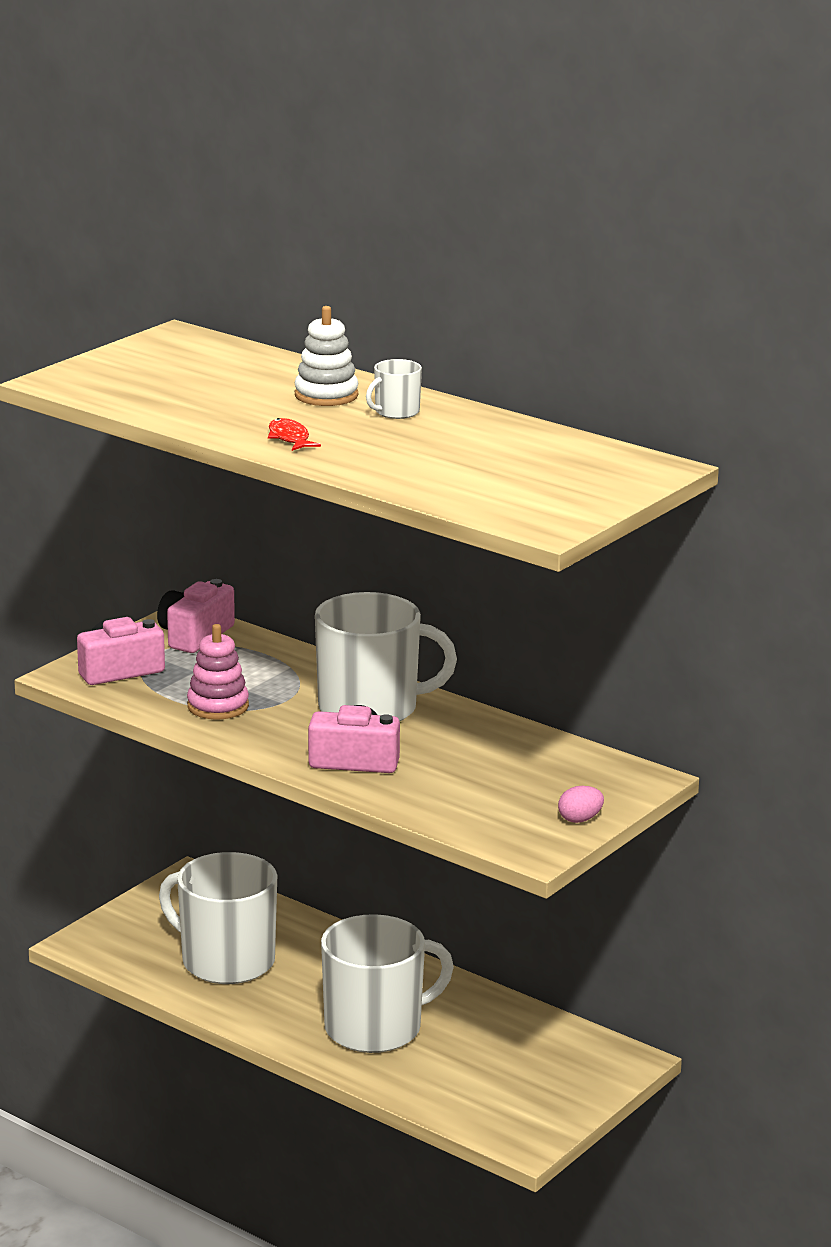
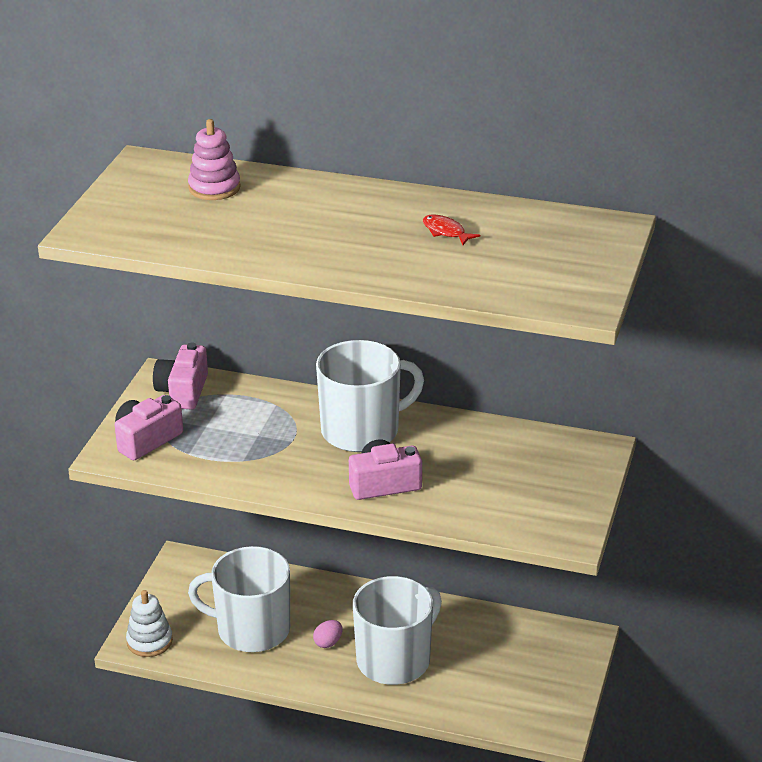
camera: 20 degrees left, 10 degrees up
(218, 706) = (246, 457): pink stacking toy -> pink stacking toy (214, 188)
(289, 438) = (319, 255): red fish -> red fish (445, 232)
(326, 395) = (311, 203): white stacking toy -> white stacking toy (149, 641)
(396, 412) = (378, 209): white mug -> none
(580, 819) = (581, 498): pink egg -> pink egg (328, 643)

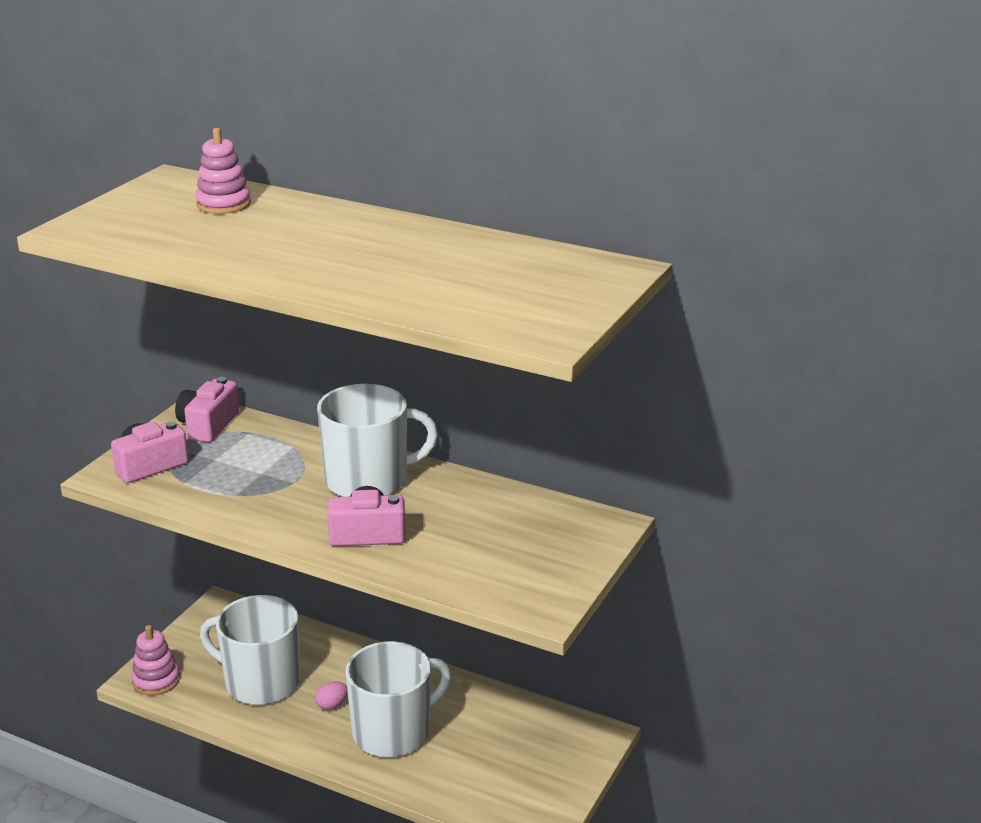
camera: 10 degrees right, 5 degrees down
(149, 641) = (156, 680): white stacking toy -> pink stacking toy
(445, 232) = (436, 259): red fish -> none

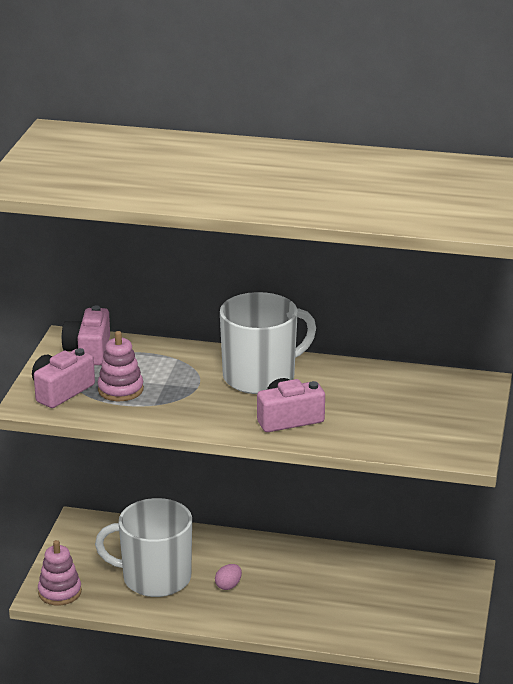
camera: 15 degrees left, 0 degrees up
(223, 204) = (125, 149): pink stacking toy -> pink stacking toy (120, 389)
(393, 731) = (293, 597): white mug -> none

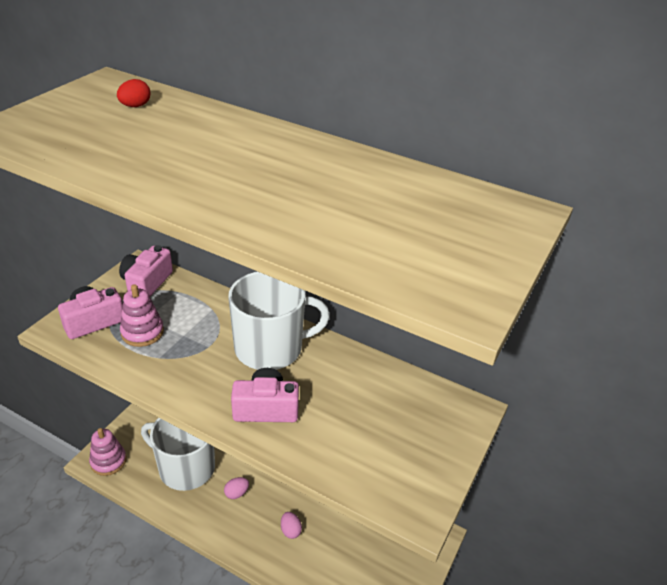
camera: 15 degrees right, 10 degrees up
(109, 147) = (135, 106): none -> red egg
(307, 601) = (290, 530): none -> pink egg

